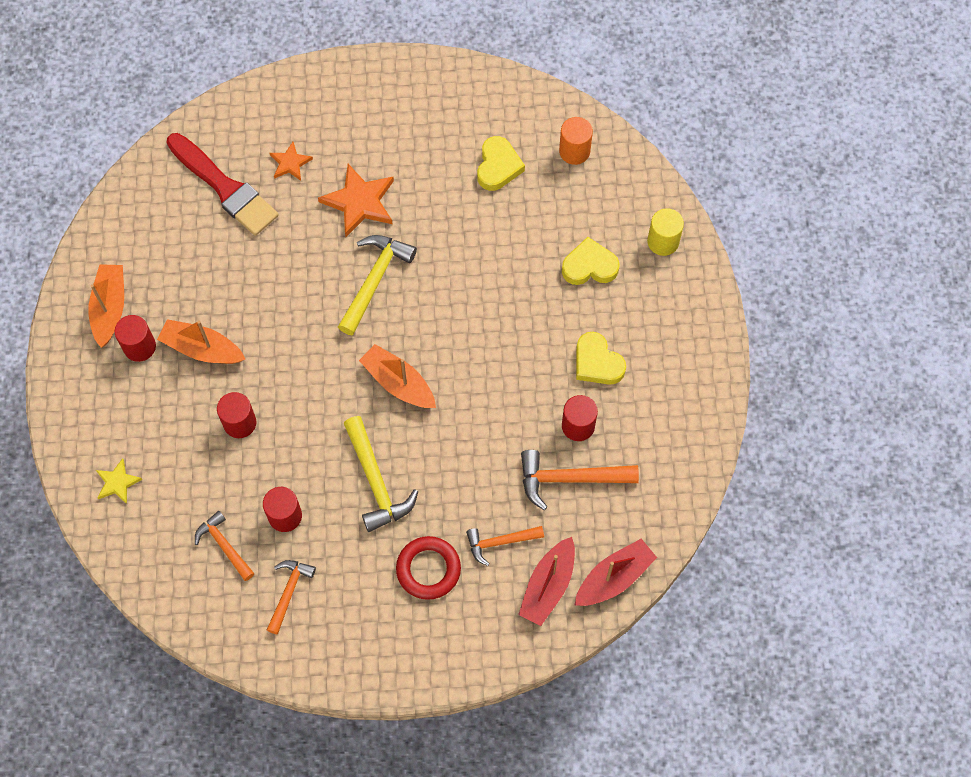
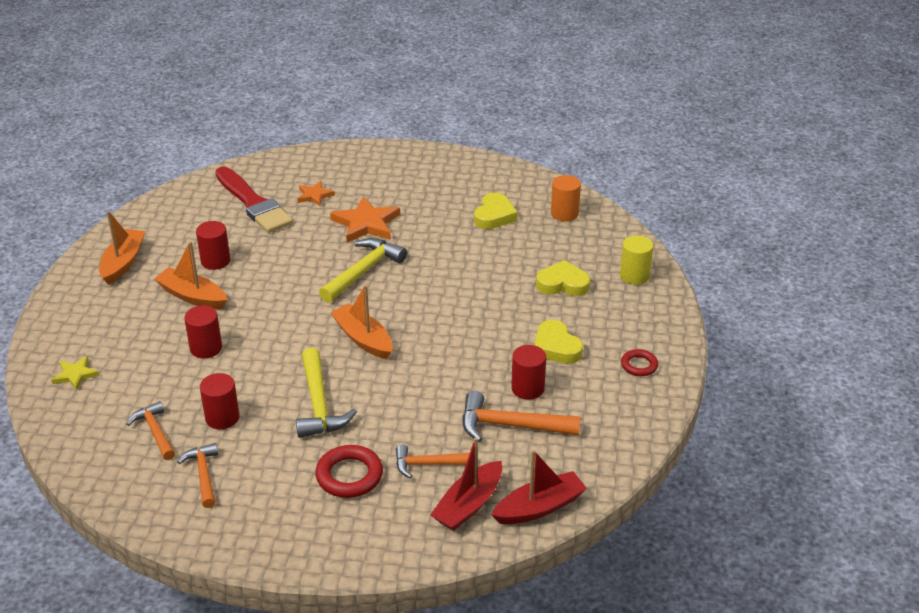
camera: 10 degrees right, 30 degrees down
(139, 347) = (138, 289): red cylinder -> red cylinder (215, 261)
(289, 592) = (203, 475): orange hammer -> orange hammer turned 45 degrees counterclockwise
(683, 375) = (639, 365): none -> red ring

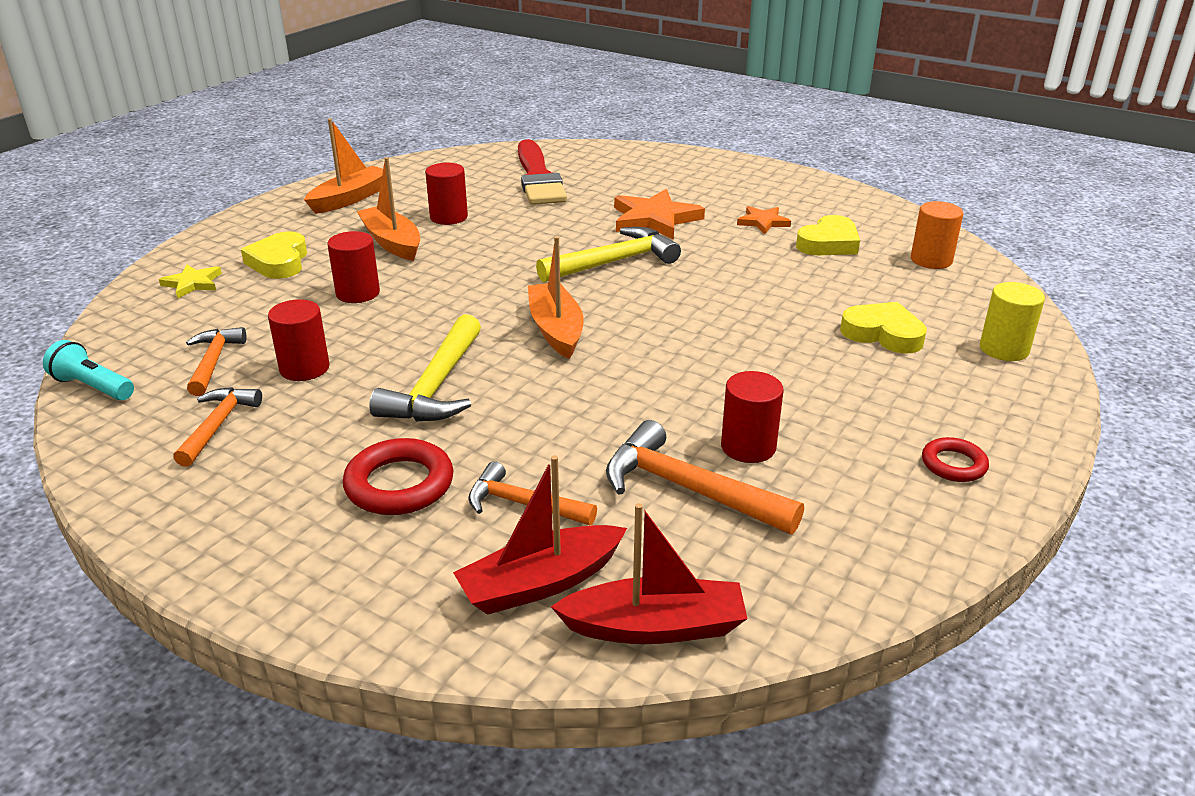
camera: 25 degrees right, 5 degrees down
(90, 476) = (93, 387): none -> turquoise flashlight
(314, 195) = (613, 184): orange star -> orange star (763, 222)
(556, 347) = (827, 406): yellow heart -> yellow heart (279, 262)

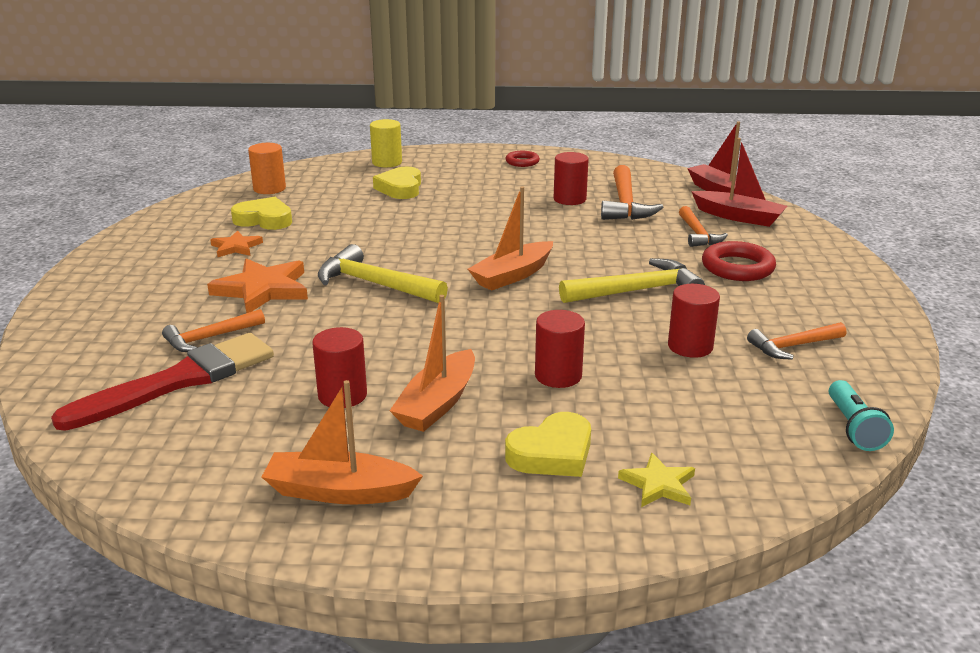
camera: 120 degrees left, 5 degrees down
(213, 362) = (742, 390): orange hammer -> orange hammer (210, 338)

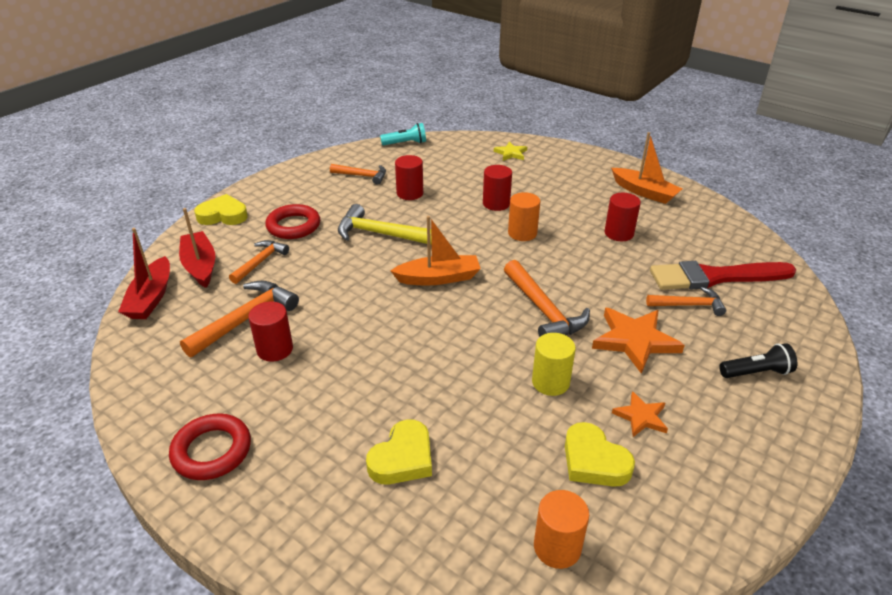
camera: 145 degrees left, 10 degrees up
(126, 302) = (756, 372): none -> black flashlight
(375, 284) = (543, 310): yellow hammer -> orange hammer
(387, 162) = (357, 548): yellow cylinder -> yellow cylinder (550, 382)
(437, 403) = (571, 212): orange boat -> none
(476, 349) = (522, 233): none -> orange cylinder
(522, 162) = (212, 451): red ring -> red ring, size x1.65
(552, 453) = (539, 175): yellow heart -> yellow heart (223, 215)
(853, 428) = (405, 143): turquoise flashlight -> turquoise flashlight turned 45 degrees clockwise

